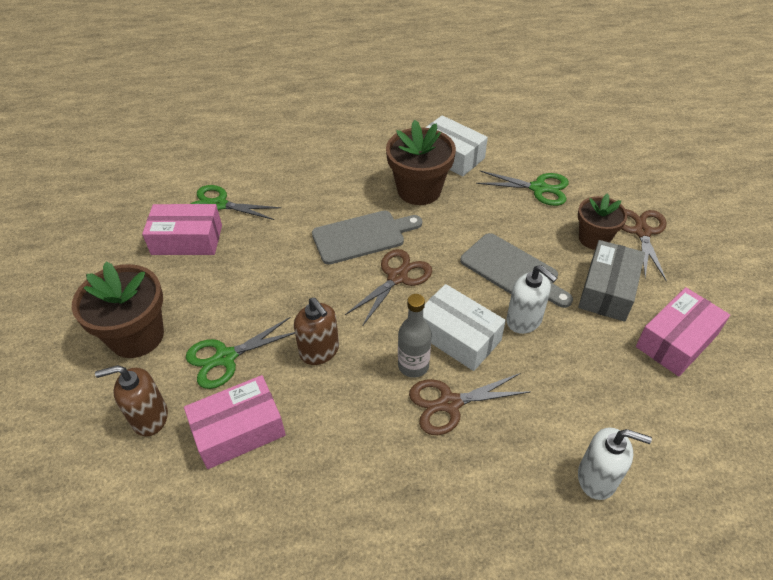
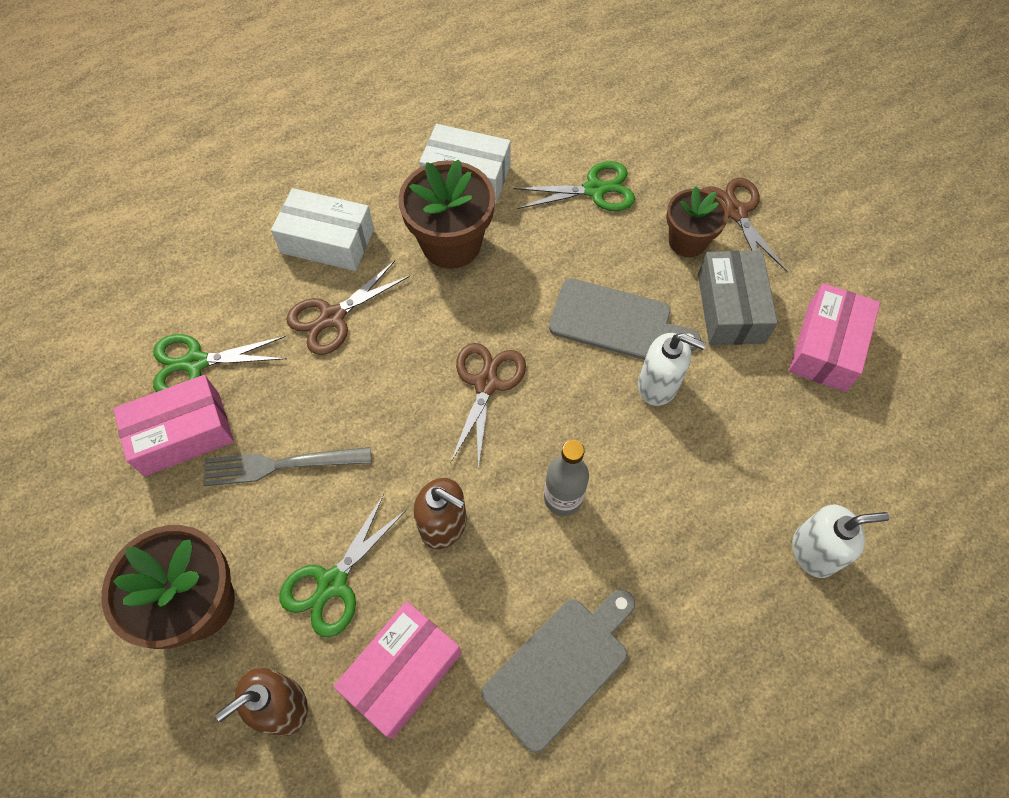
camera: 25 degrees left, 15 degrees up
(235, 277) = (281, 465): none -> grey fork
(362, 236) = (414, 340): grey cutting board -> grey cutting board (560, 667)
(449, 403) = (625, 529): brown scissors -> brown scissors (333, 317)
(458, 336) = (595, 437): white box -> white box (327, 241)

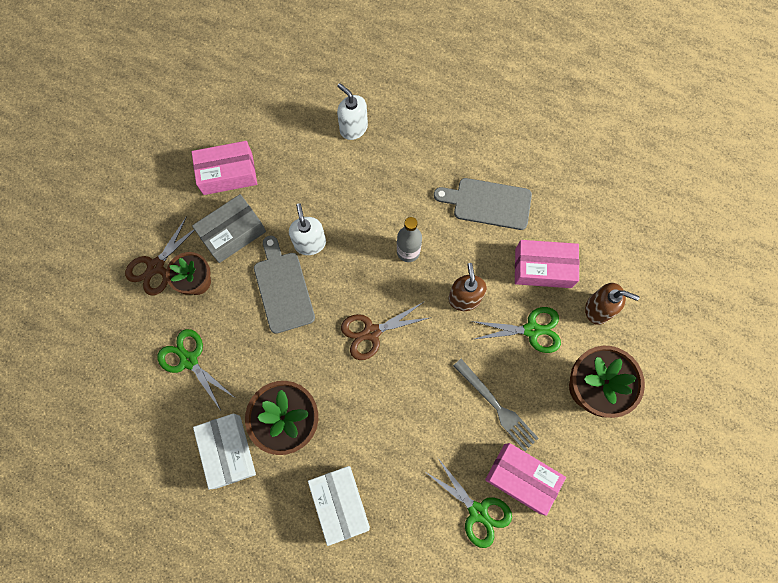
camera: 125 degrees left, 10 degrees up
(333, 317) = (391, 453): brown scissors -> none

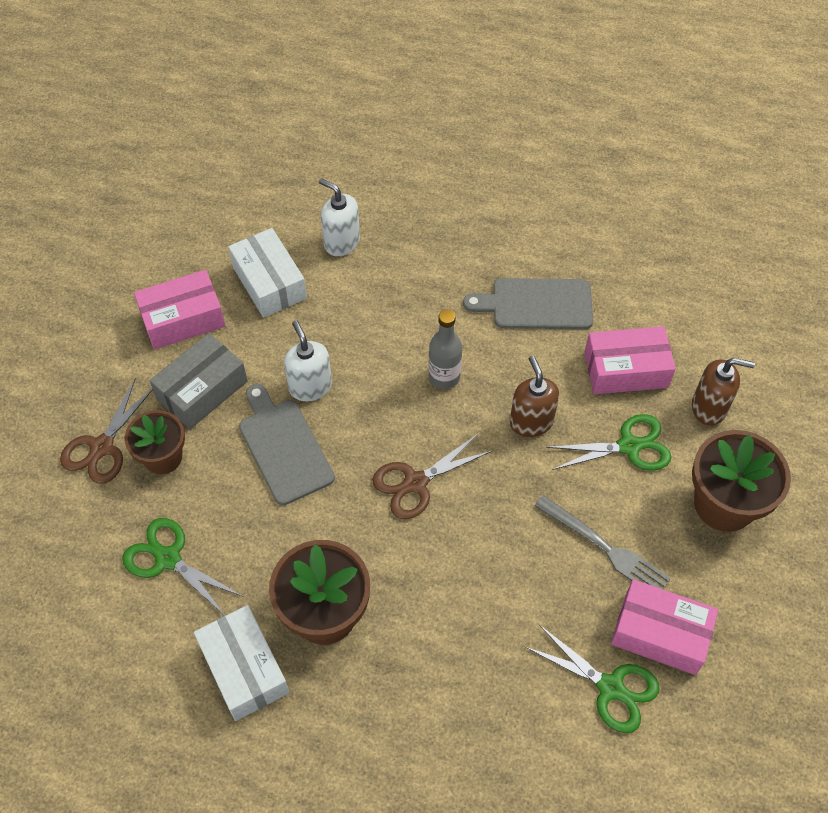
camera: 10 degrees left, 15 degrees down
(340, 503) = (416, 710): white box -> white box (269, 282)

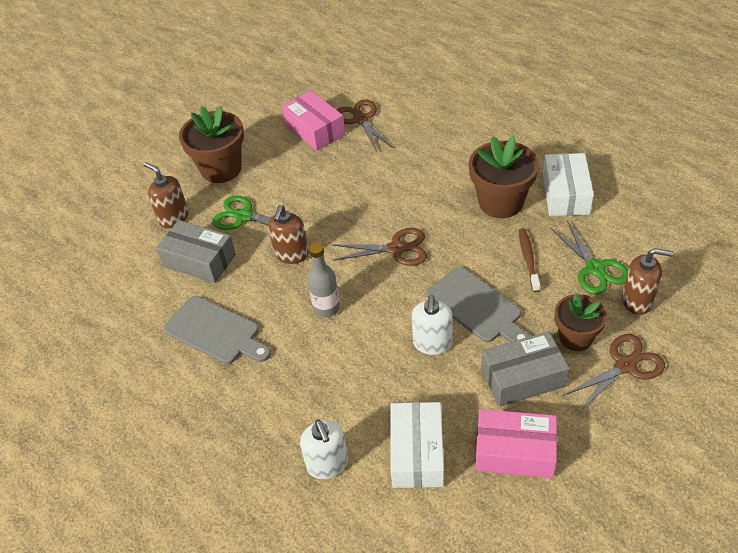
camera: 145 degrees left, 10 degrees down
(106, 534) = (637, 301): none -> brown soap dispenser
(253, 537) = (528, 259): none -> brown toothbrush
(284, 447) = (477, 307): grey cutting board -> grey cutting board turned 45 degrees counterclockwise
(605, 548) = (308, 174): grey fork -> none
(610, 687) = (361, 119): green scissors -> brown scissors
(626, 370) = (199, 260): pink box -> grey box

